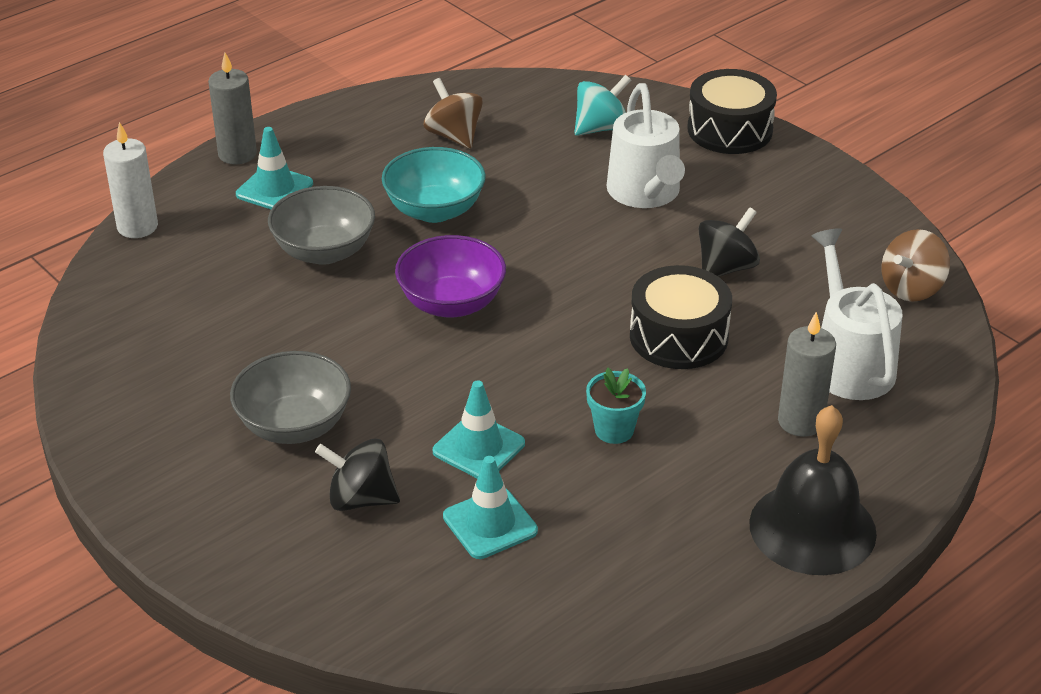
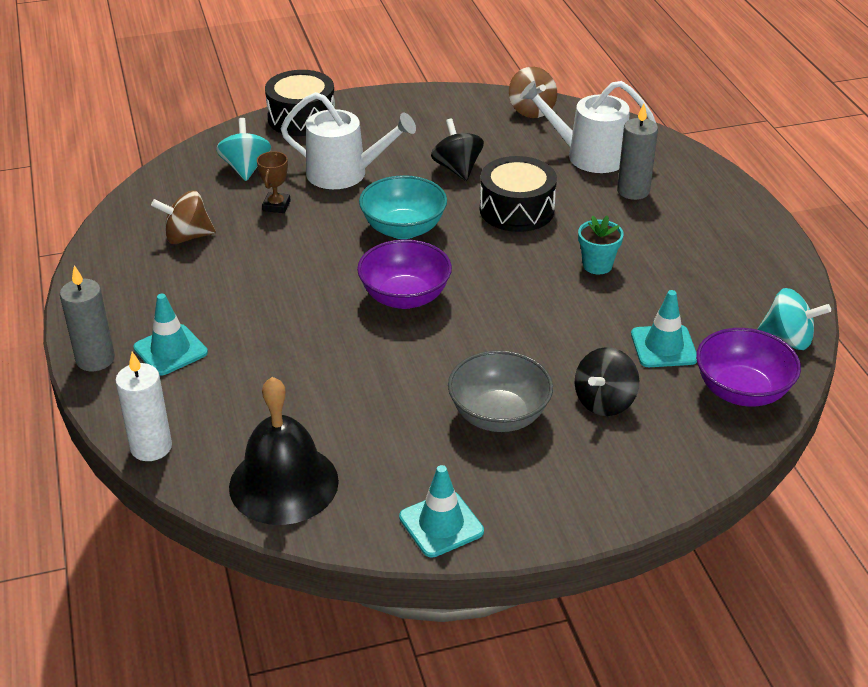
camera: 65 degrees left, 0 degrees up
(324, 251) = (284, 344): grey bowl -> none
(434, 210) = (279, 273): turquoise bowl -> turquoise bowl (403, 229)
(445, 610) = (741, 391): none -> purple bowl
(479, 447) = (580, 329): turquoise traffic cone -> turquoise traffic cone (441, 524)
(549, 169) = (276, 206): none -> brown trophy
(576, 634) = (788, 339): none -> turquoise spinning top
(812, 528) = (733, 218): black bell -> black bell (283, 483)

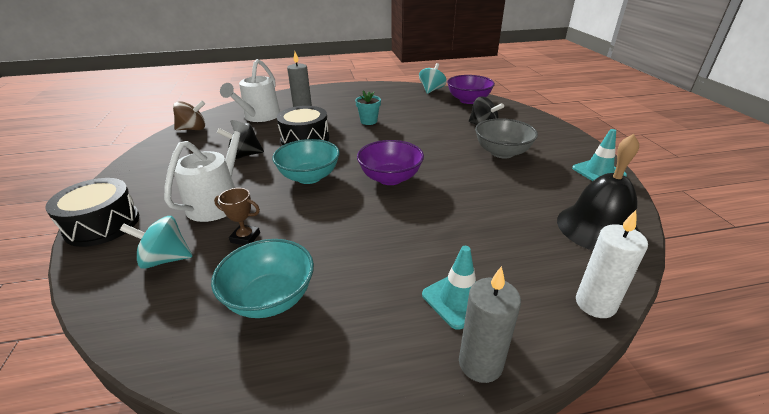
camera: 85 degrees left, 5 degrees down
(187, 237) = (270, 298): brown spinning top -> turquoise bowl
(663, 347) = (438, 112): turquoise traffic cone -> none

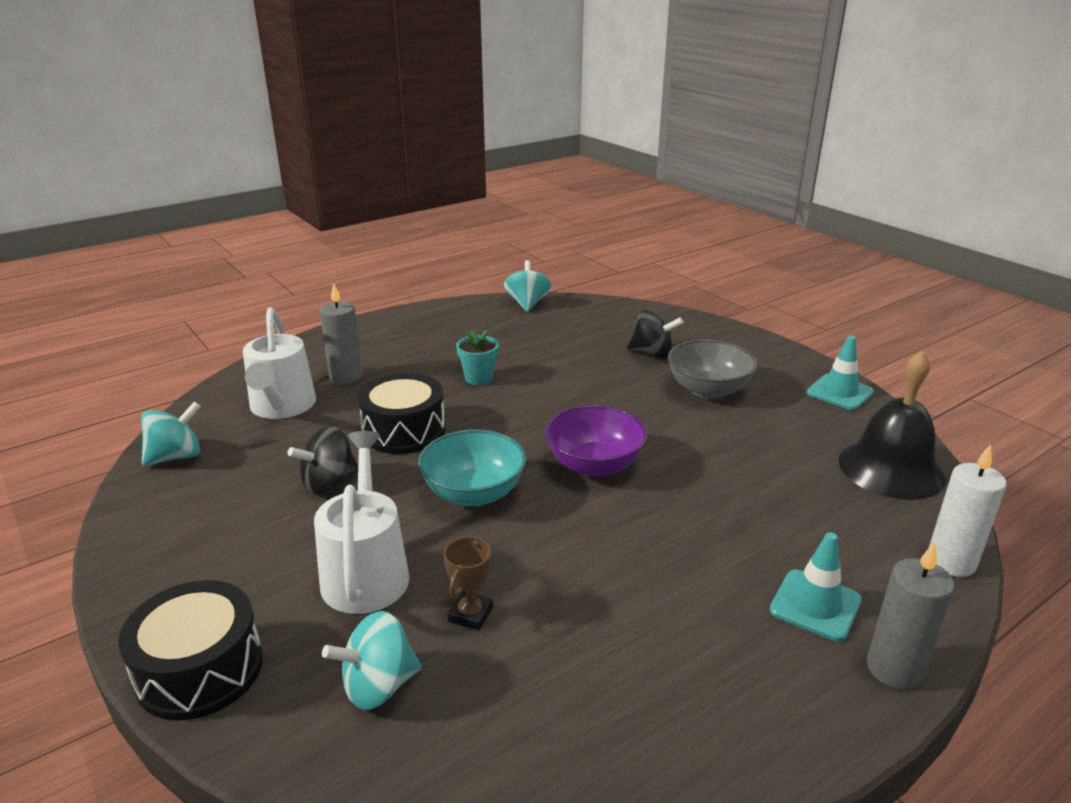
camera: 25 degrees left, 5 degrees down
(193, 129) = (176, 457): brown spinning top -> turquoise spinning top
(245, 237) = (470, 614): brown trophy -> brown trophy turned 60 degrees counterclockwise
(270, 298) = (592, 684): turquoise bowl -> none
(468, 100) = (596, 313): purple bowl -> none

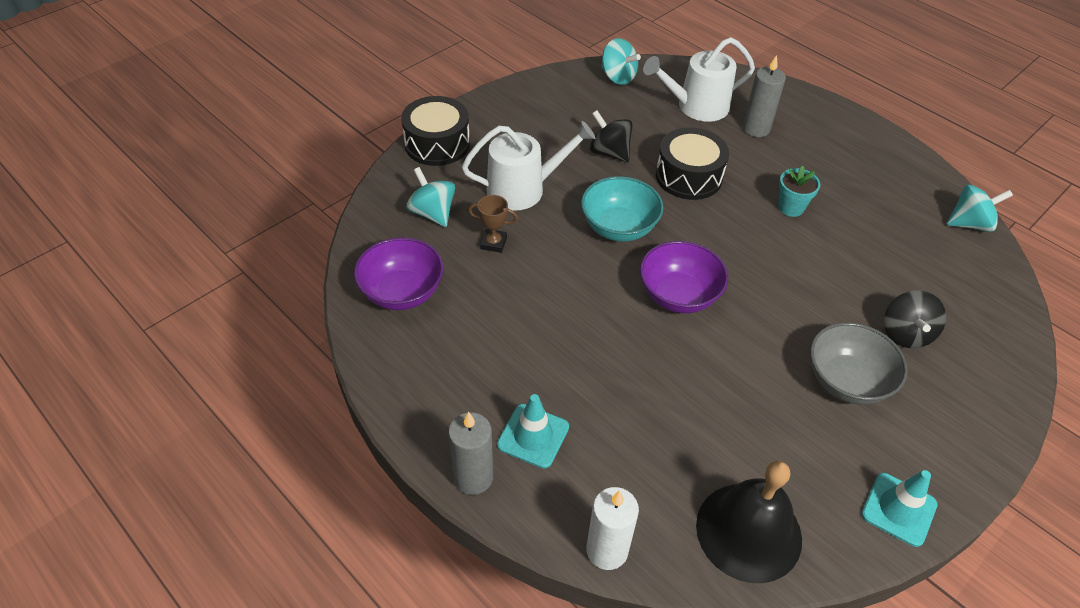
camera: 80 degrees right, 20 degrees up
(557, 738) = (402, 292): none -> purple bowl

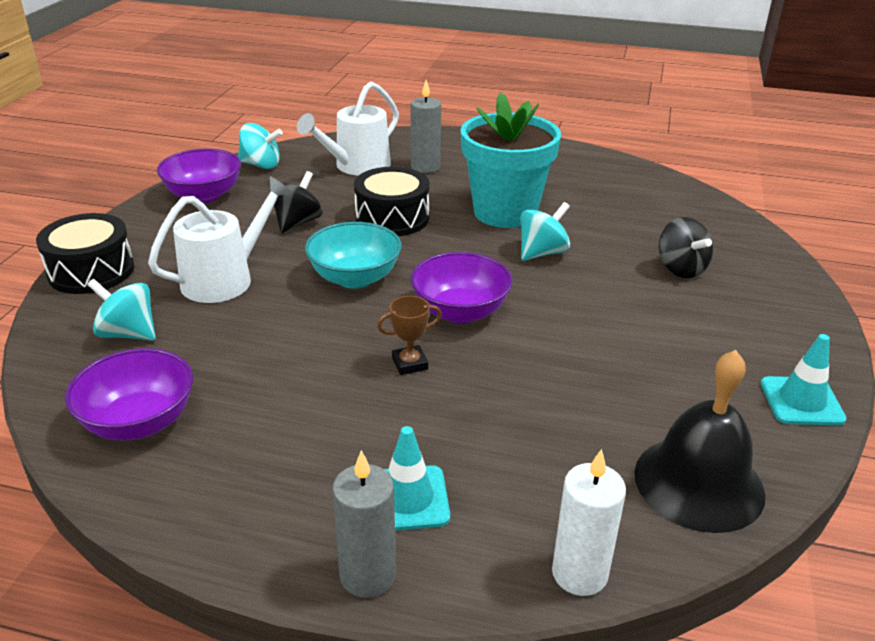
camera: 30 degrees left, 15 degrees down
(493, 243) = (224, 336): brown trophy -> brown trophy (409, 363)
(554, 96) = (204, 195): none -> purple bowl
(609, 152) = (297, 222): black spinning top -> black spinning top turned 105 degrees clockwise
(791, 207) = (505, 212): turquoise flower pot -> turquoise flower pot, size x2.33
(846, 381) = (668, 321): grey bowl -> none
(969, 224) = (656, 179): turquoise spinning top -> turquoise spinning top (542, 253)

